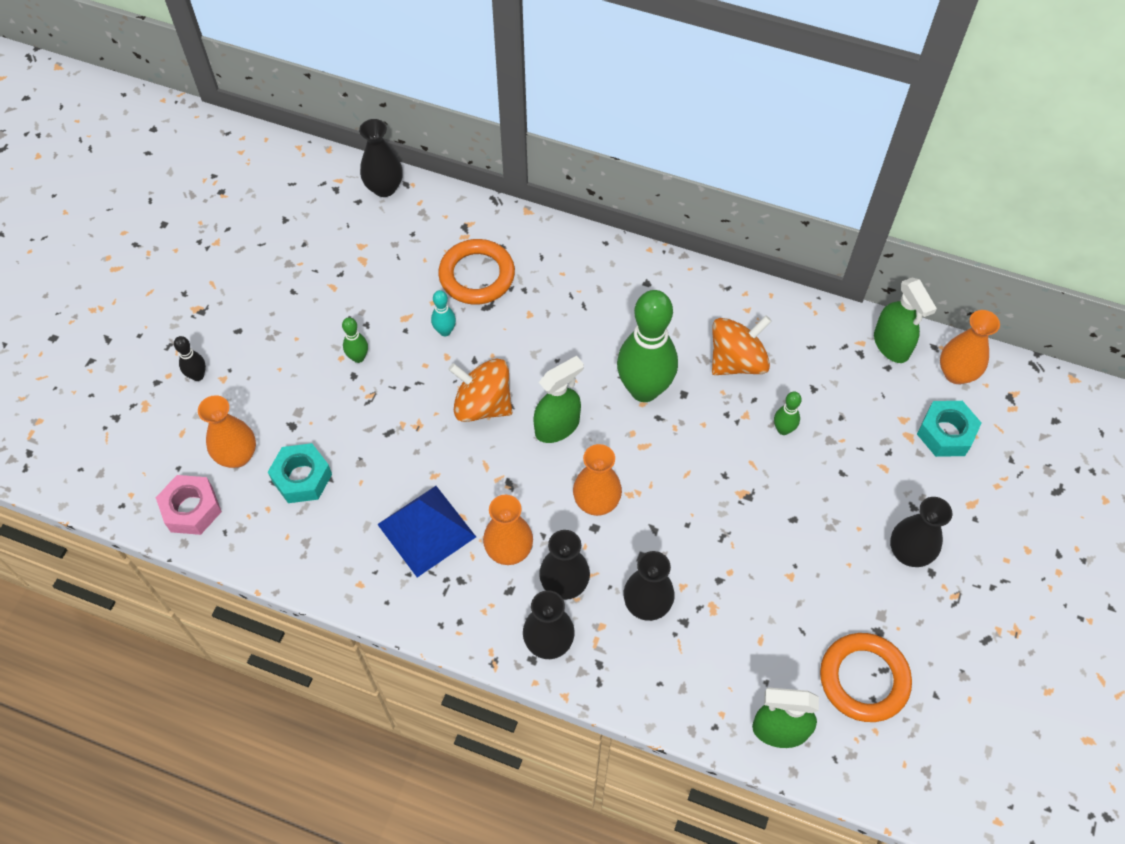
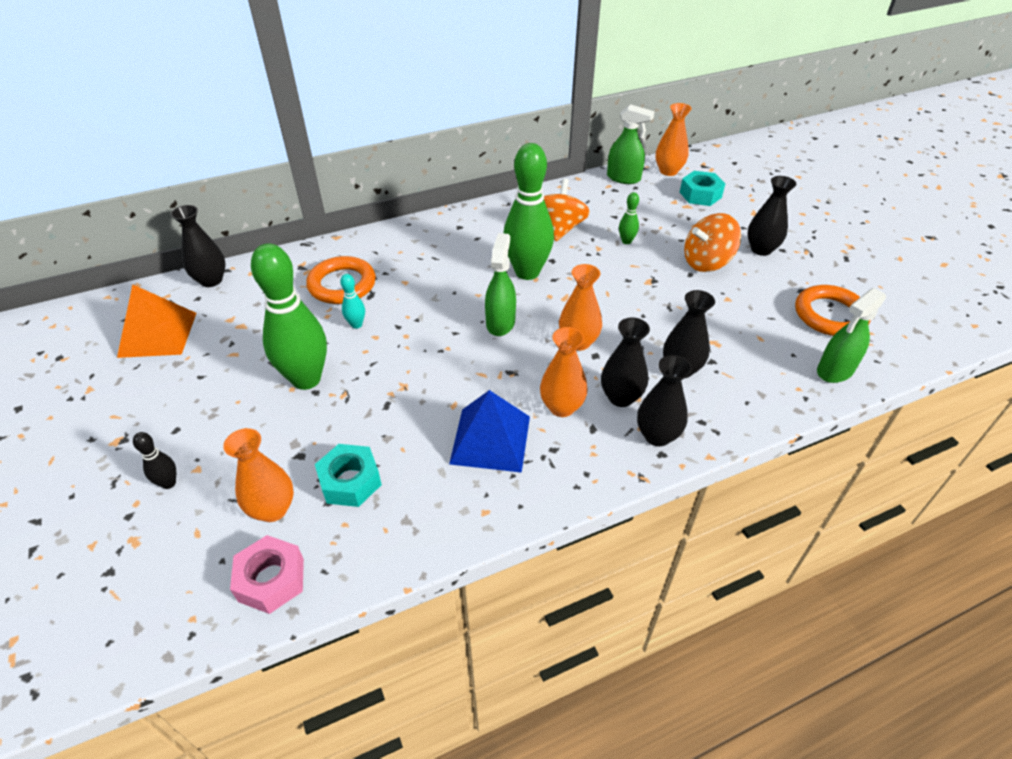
camera: 45 degrees left, 15 degrees down
(299, 221) = (157, 334): none -> orange pyramid
(358, 357) = (306, 379): green bowling pin -> green bowling pin, size x2.37
(483, 405) = (435, 344): orange spinning top -> orange spinning top (706, 262)

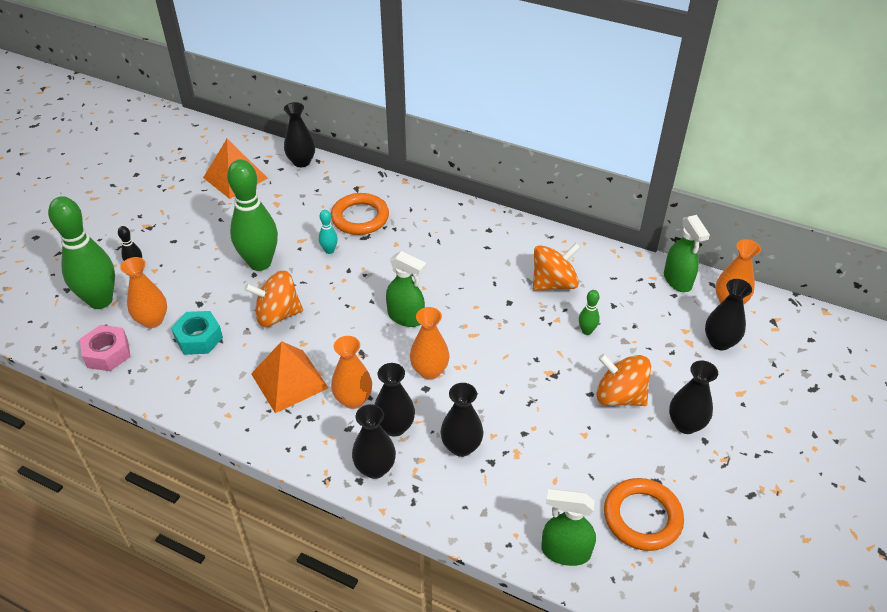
camera: 50 degrees right, 0 degrees up
(393, 403) = (277, 315): none -> orange spinning top
(490, 439) = (289, 380): blue pyramid -> orange pyramid
(500, 322) = (406, 317): green spray bottle -> green spray bottle turned 60 degrees clockwise
(527, 272) = (478, 297): green bowling pin -> green bowling pin (100, 300)
(700, 195) = (719, 342): turquoise nut -> black vase

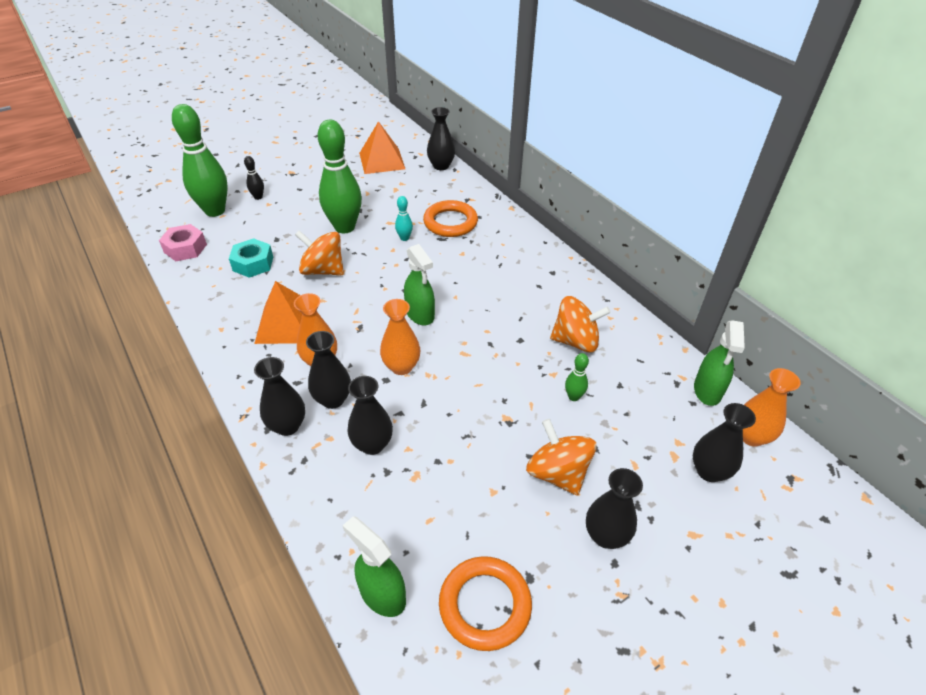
camera: 30 degrees right, 0 degrees up
(152, 320) = (235, 238): orange vase -> none

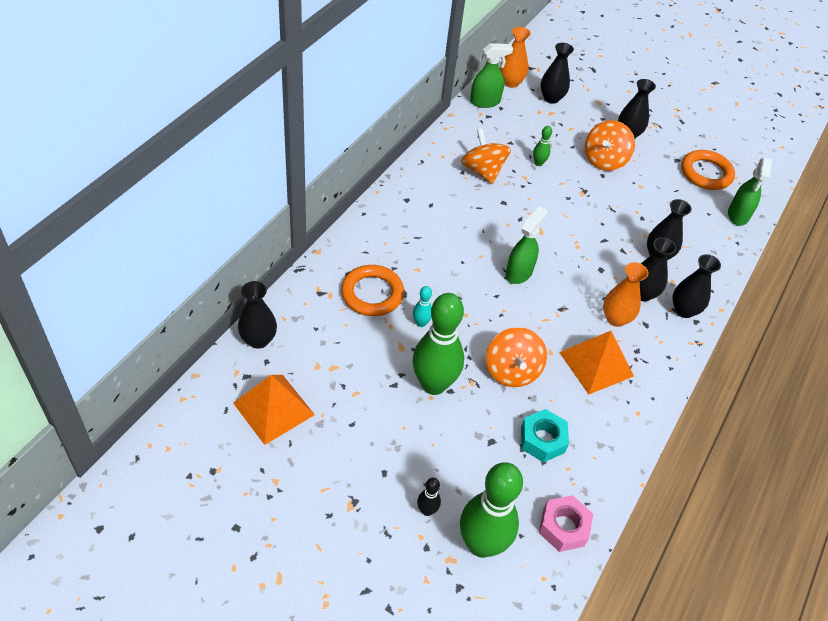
camera: 120 degrees left, 5 degrees up
(401, 367) = (582, 264): orange vase -> none

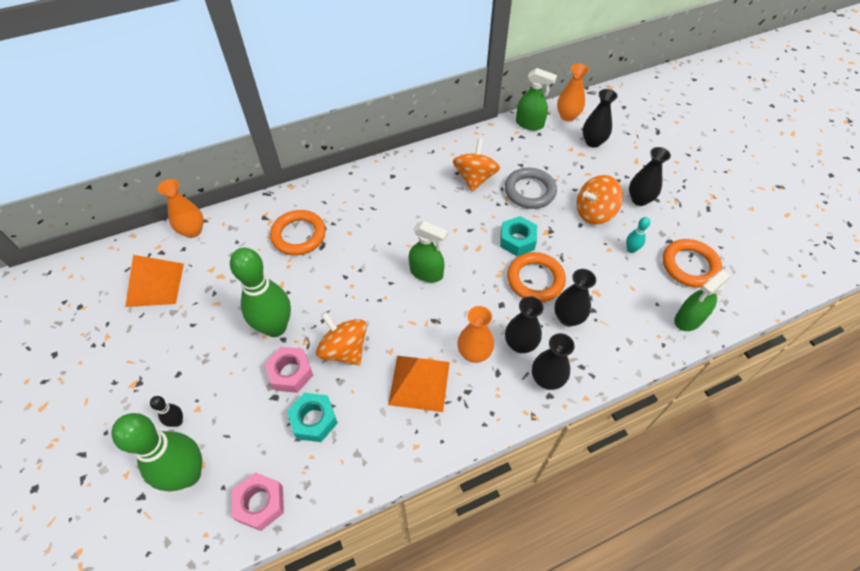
camera: 40 degrees right, 5 degrees up
(258, 340) = (193, 231): black vase -> orange vase
(421, 323) = (312, 275): turquoise bowling pin -> turquoise bowling pin (631, 249)
(485, 414) = (290, 373): none -> pink nut
(512, 371) = (344, 349): orange spinning top -> orange spinning top turned 105 degrees clockwise
(519, 272) = (426, 273): green spray bottle -> green spray bottle turned 45 degrees clockwise
(538, 163) = (529, 191): green bowling pin -> grey ring
(566, 210) = (517, 240): none -> turquoise nut
(608, 236) = (535, 279): none -> orange ring

